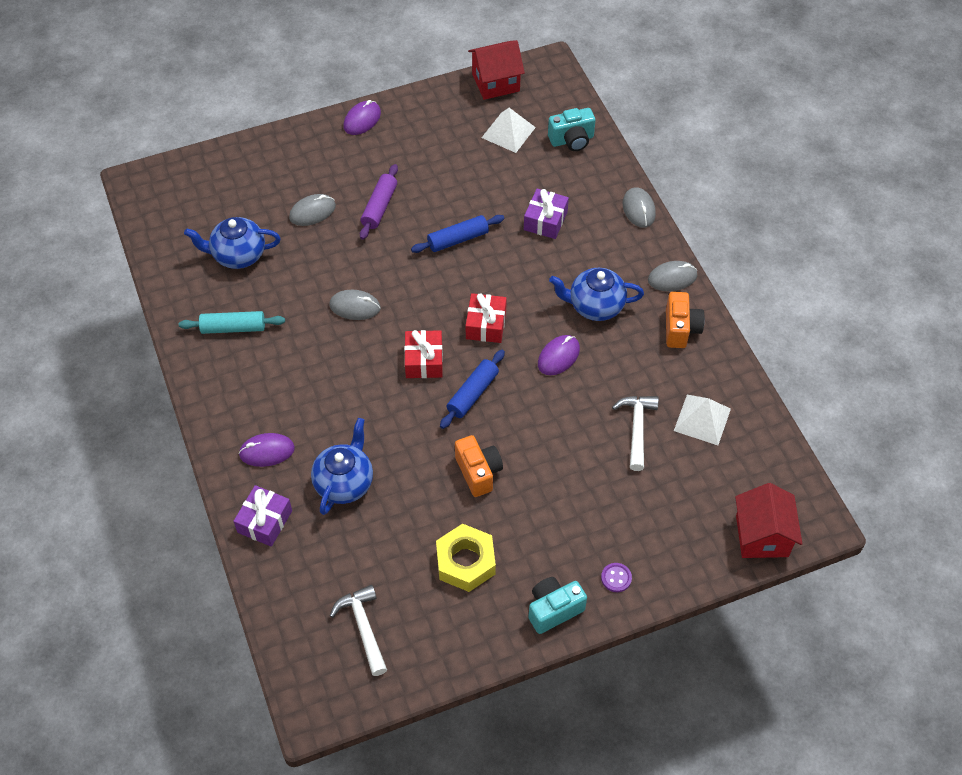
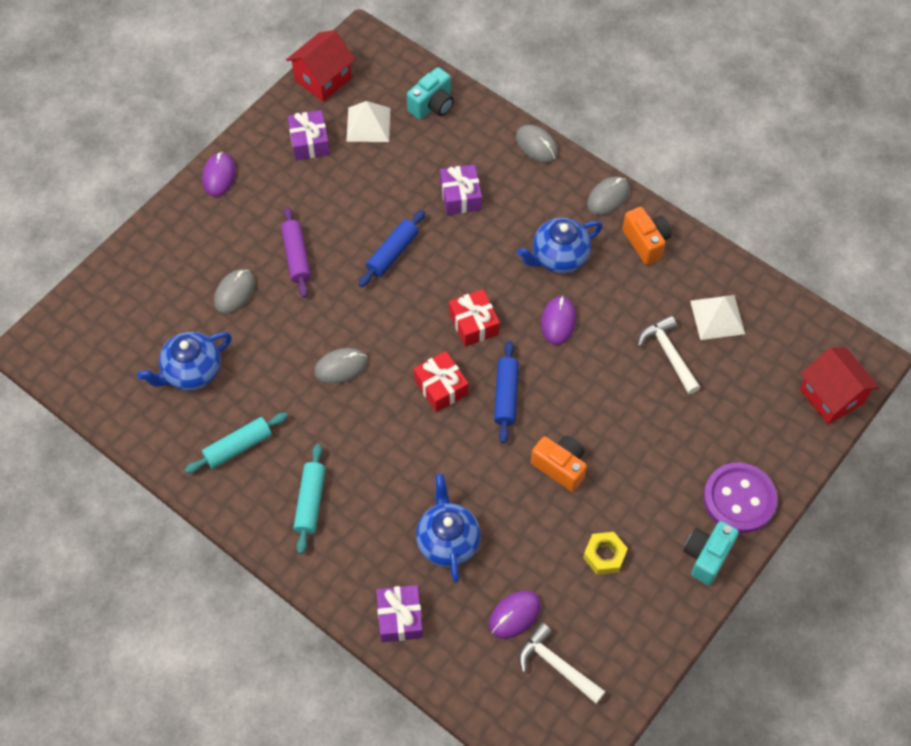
camera: 30 degrees left, 5 degrees up
(258, 397) = (310, 502): none -> turquoise rolling pin
(267, 451) = (355, 550): purple mouse -> purple mouse (514, 615)
(451, 125) = (309, 142): none -> purple gift
(465, 562) = (604, 555): yellow nut -> yellow nut, size x0.66
(616, 578) = (739, 499): purple button -> purple button, size x2.39

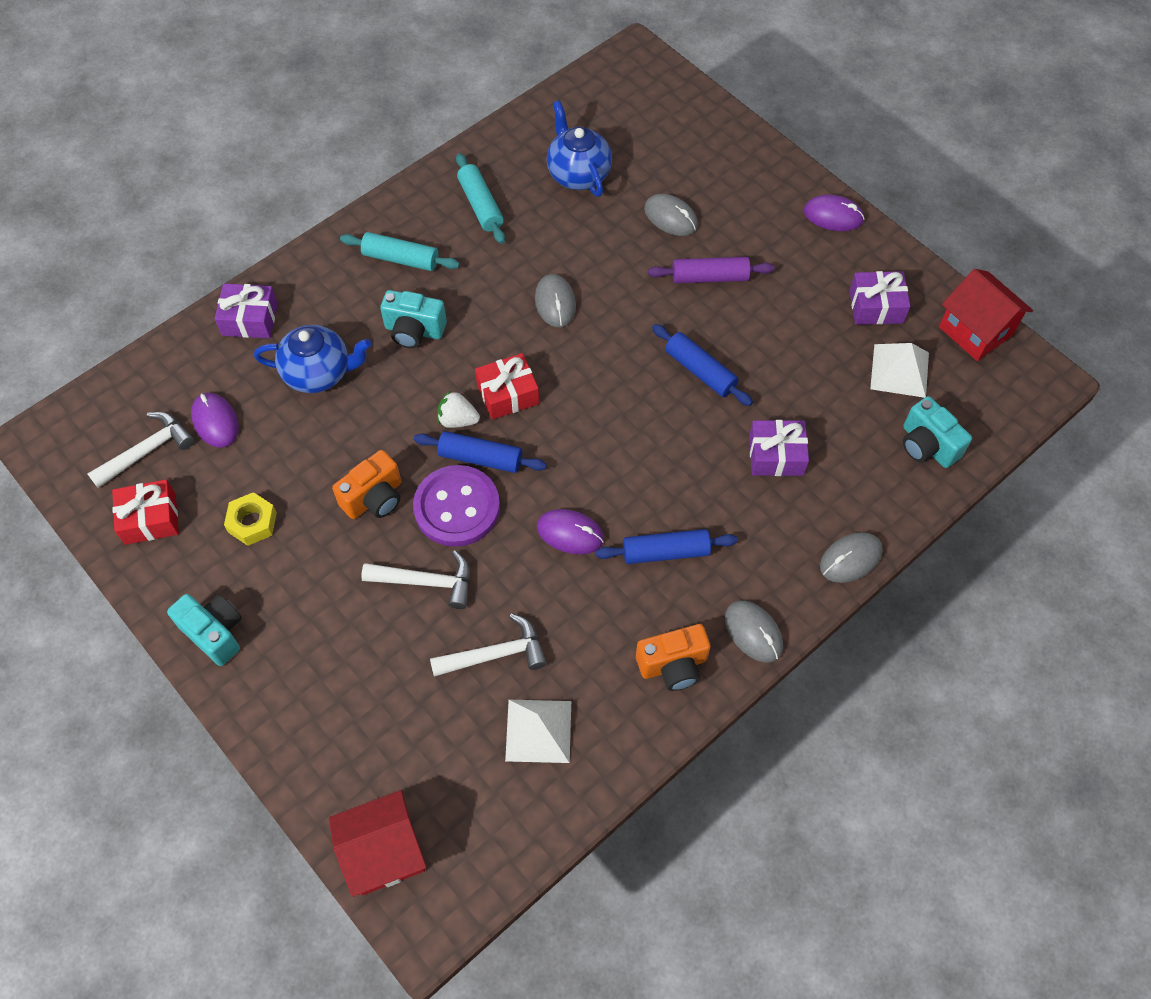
camera: 100 degrees right, 0 degrees up
(389, 473) = (414, 331): none -> turquoise camera
(473, 420) = (457, 420): none -> white strawberry
(474, 324) = (585, 440): red gift -> red gift (150, 519)
(558, 257) = (665, 552): blue teapot -> blue rolling pin
(623, 412) = (427, 582): none -> white hammer
(739, 499) = (274, 690): purple button -> purple button (457, 507)

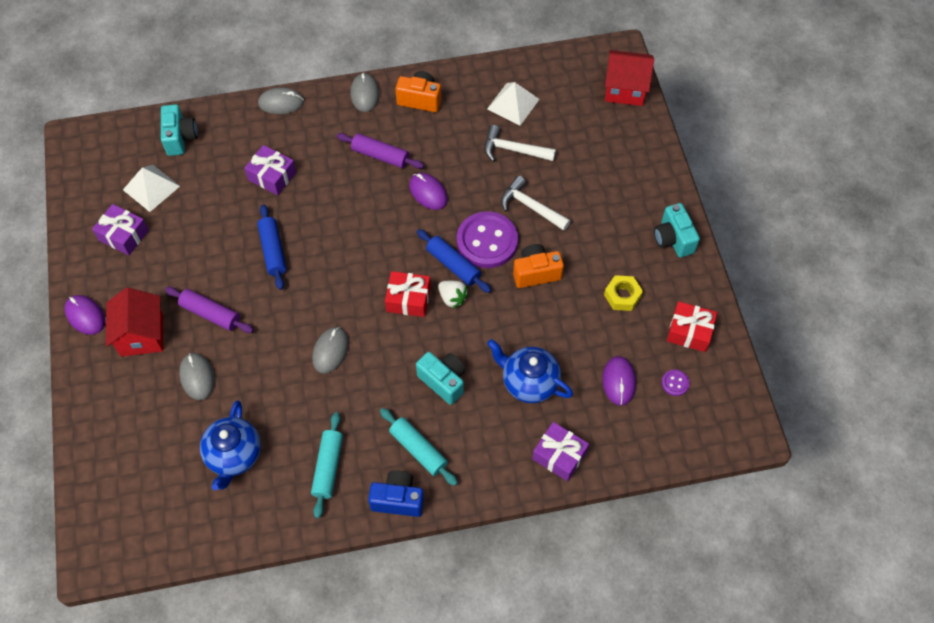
camera: 150 degrees left, 0 degrees up
(147, 451) = (675, 383): white hammer -> purple button
(394, 211) = (398, 499): none -> blue camera
(665, 552) = (380, 156): blue rolling pin -> purple rolling pin
(975, 331) = (80, 188): red house -> red house (142, 335)

